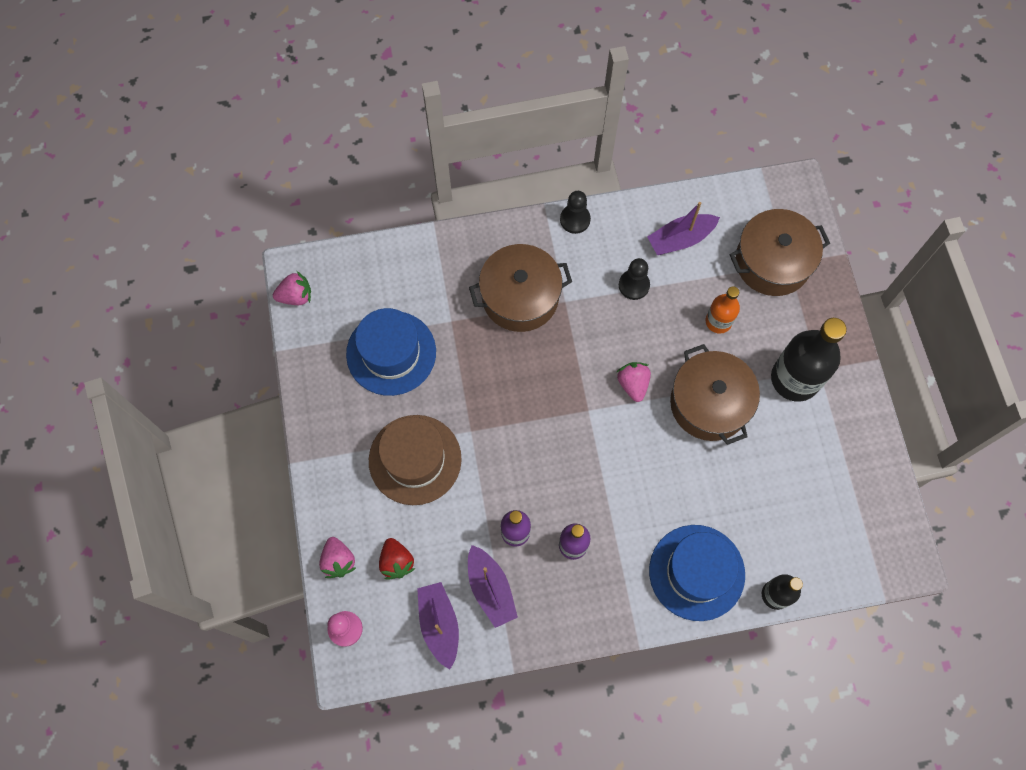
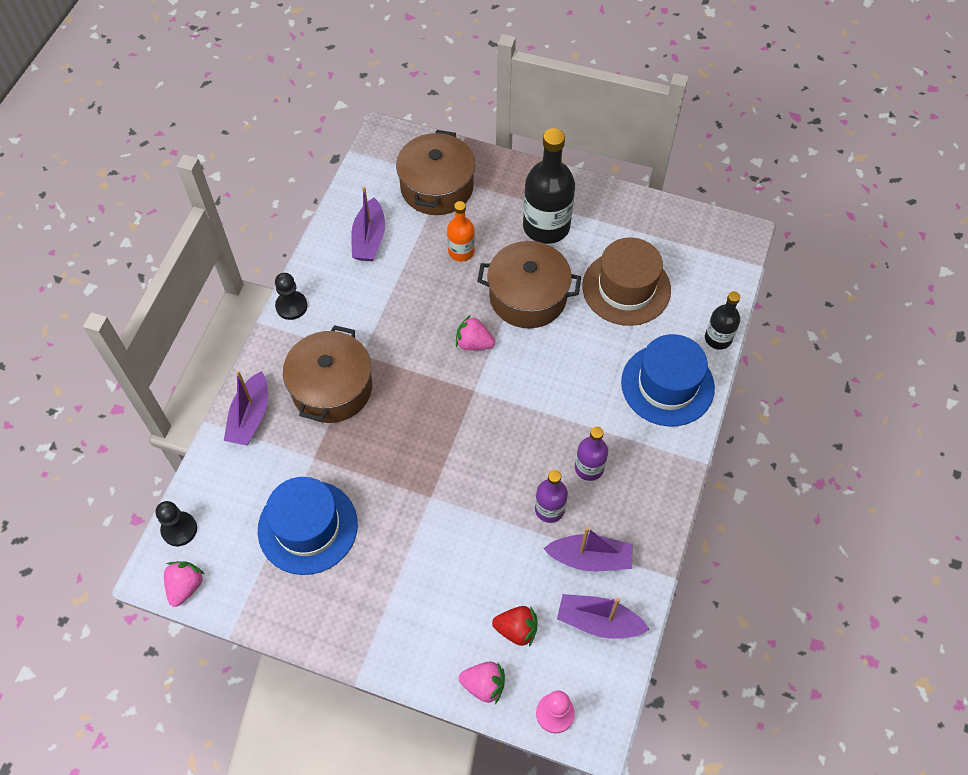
camera: 60 degrees left, 10 degrees down
(415, 459) = (427, 560): brown hat -> brown hat (626, 288)
(457, 252) = (250, 417): none -> purple boat
(634, 285) = (385, 294): black pawn -> black pawn (179, 529)

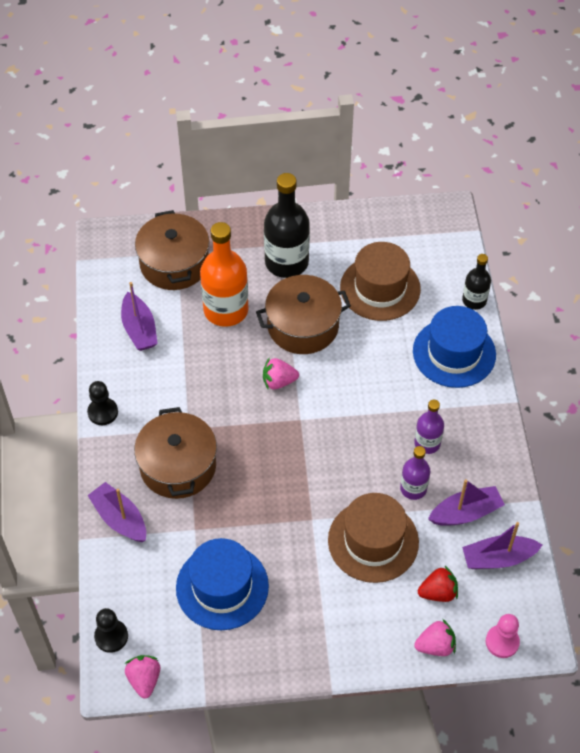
camera: 25 degrees left, 5 degrees down
(250, 417) = (120, 518): purple boat -> purple boat turned 150 degrees clockwise
(461, 251) = (226, 310): orange bottle -> orange bottle, size x1.81
(479, 546) = (373, 541): none -> brown hat

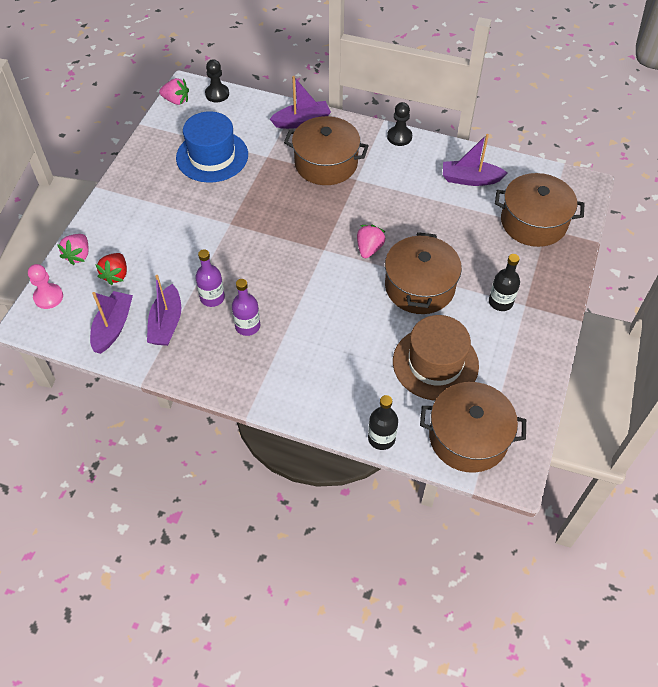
camera: 115 degrees right, 0 degrees up
(226, 310) = (464, 240): orange bottle -> none
(286, 262) = (500, 302): black bottle -> black bottle, size x0.55
(373, 541) = (186, 253): brown hat -> none
(436, 246) = (468, 437): none -> brown pot
(454, 353) = (328, 390): blue hat -> none

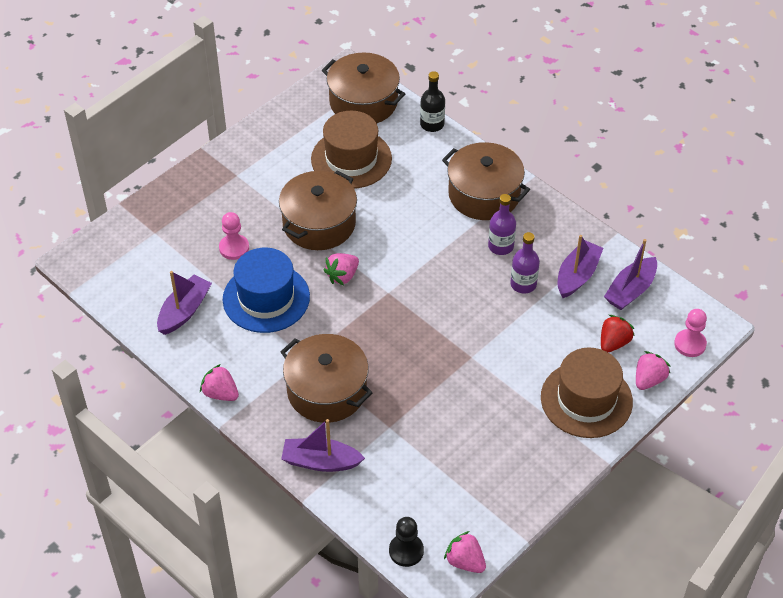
camera: 155 degrees left, 5 degrees down
(126, 223) = (586, 399): none -> brown hat
(212, 156) = (454, 452): blue hat -> blue hat (266, 298)
(399, 137) = (220, 393): black pawn -> pink strawberry
(470, 179) = (184, 311): purple boat -> purple boat turned 90 degrees counterclockwise
(473, 239) = (234, 248): none -> pink pawn
(500, 302) = (256, 185): black bottle -> none
(533, 222) = (161, 243): brown pot -> brown pot (484, 194)

